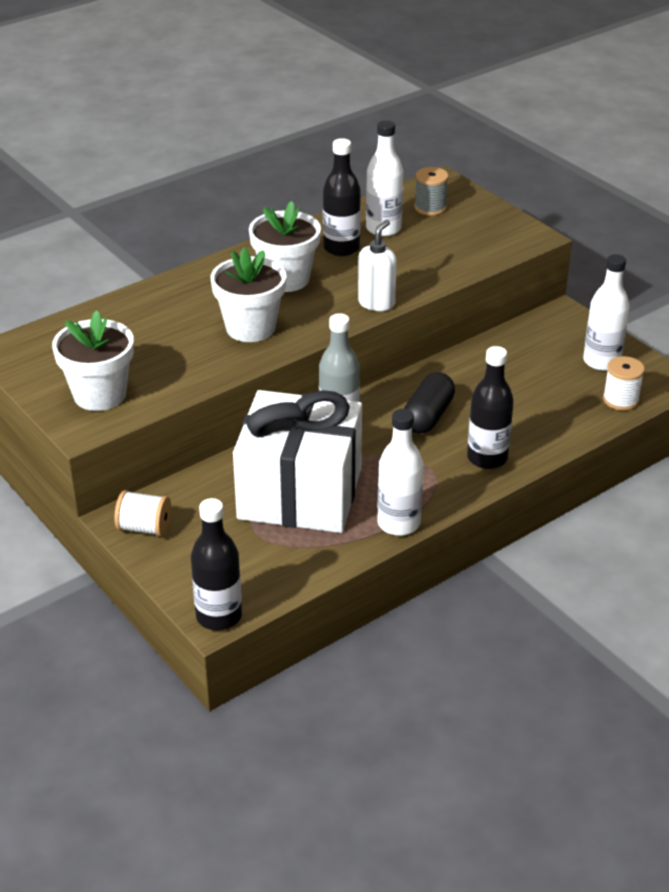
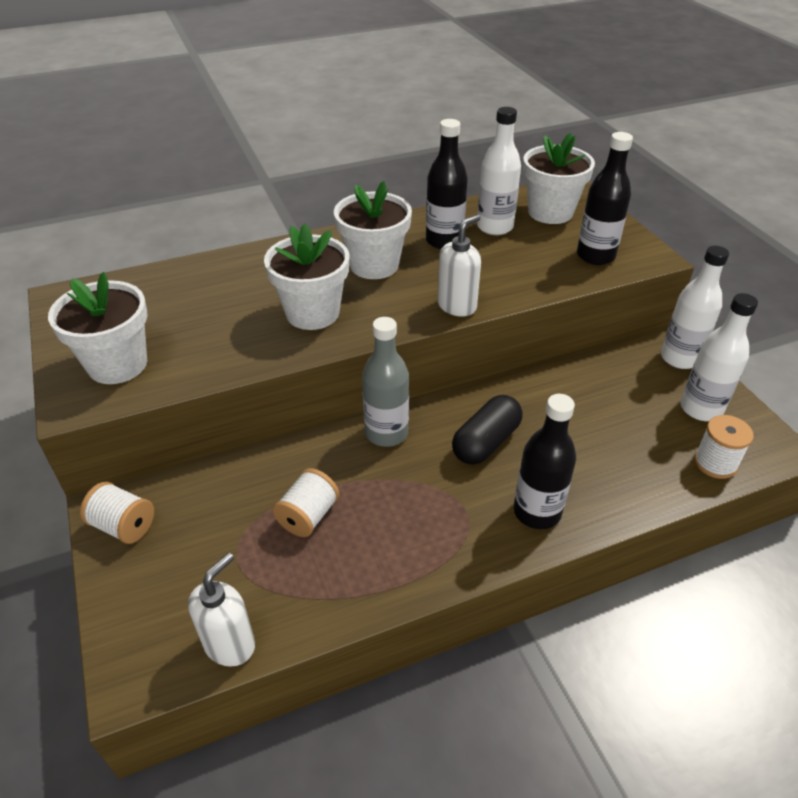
camera: 15 degrees right, 5 degrees up
(219, 616) = (137, 679): black bottle -> black bottle (595, 256)
(280, 583) = (230, 644): none -> white soap dispenser
(300, 493) = (308, 516): white gift -> white spool
(398, 523) = (403, 584): white bottle -> white bottle (679, 358)
(430, 207) = (550, 212): grey spool -> white flower pot

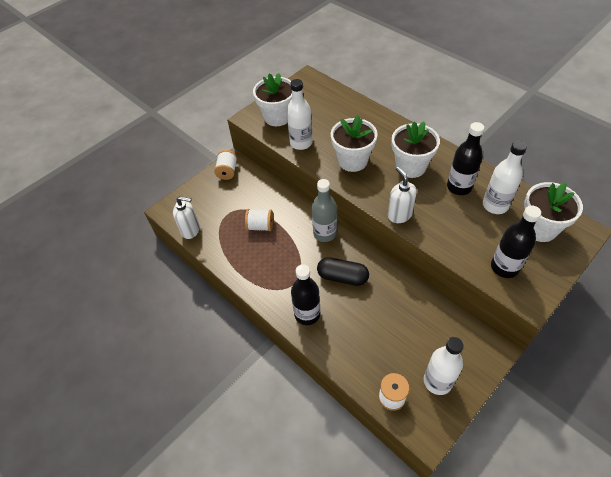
camera: 70 degrees right, 10 degrees up
(457, 306) = (399, 215): white soap dispenser -> white soap dispenser turned 135 degrees counterclockwise
(679, 358) = (482, 360): white bottle -> white bottle (301, 143)

